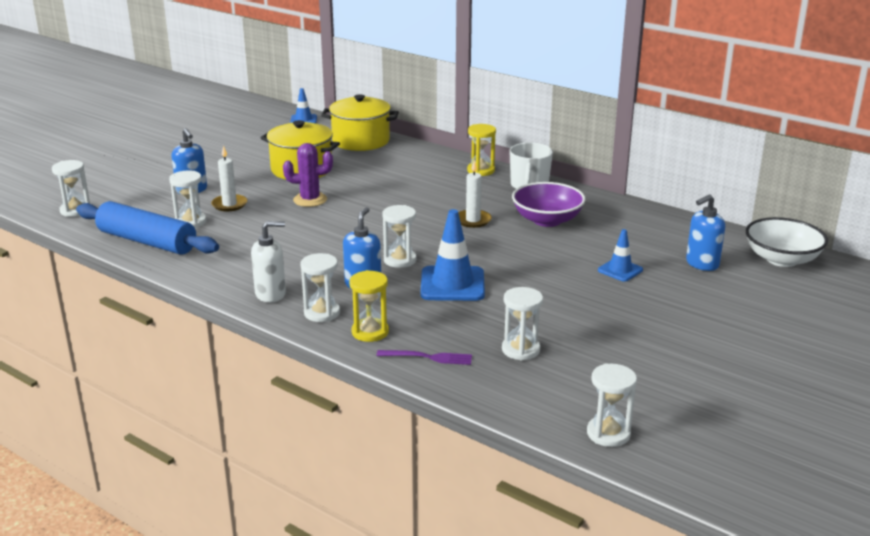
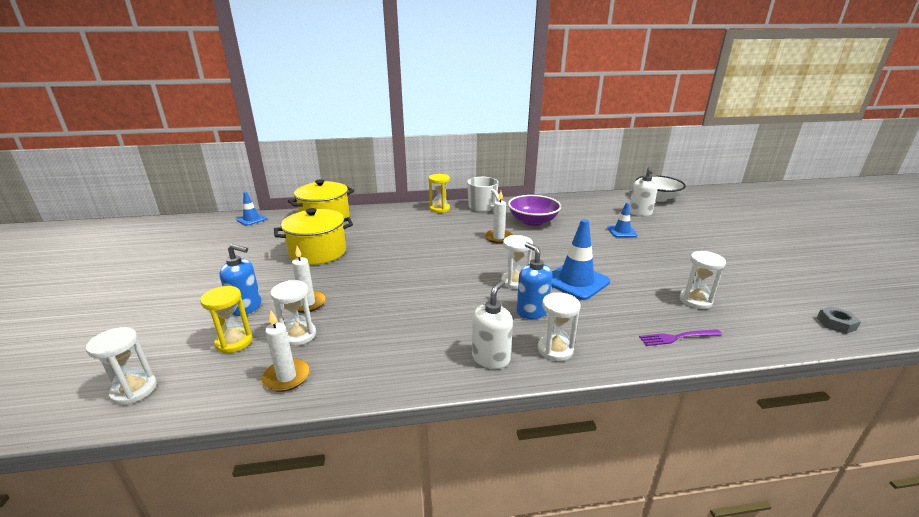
camera: 45 degrees left, 0 degrees up
(147, 241) = (287, 377): blue rolling pin -> white candle
(310, 200) = (368, 270): purple cactus -> none
(370, 332) = (611, 343): yellow hourglass -> yellow hourglass (234, 342)
(429, 357) = (677, 337): purple fork -> purple fork turned 150 degrees counterclockwise
(608, 433) = (836, 323): white hourglass -> grey nut
(702, 264) = (640, 213): blue soap dispenser -> white soap dispenser

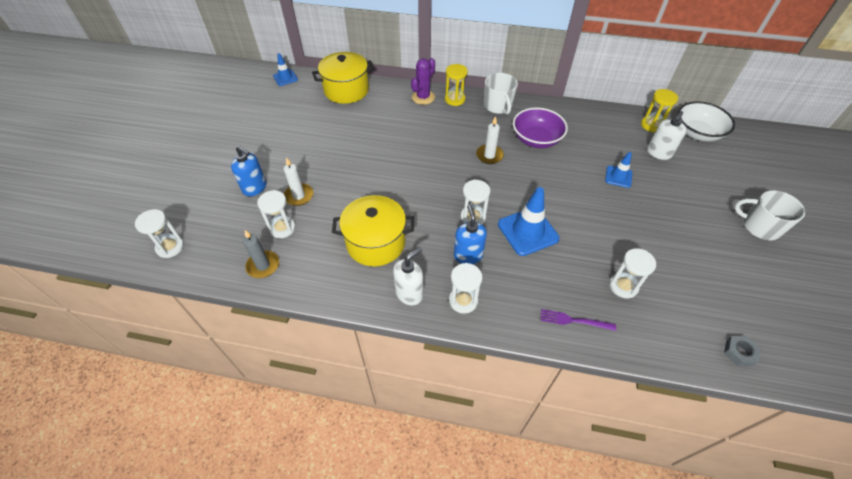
camera: 20 degrees right, 25 degrees up
(234, 342) = (238, 222): yellow hourglass -> yellow hourglass (651, 125)
(287, 377) = (263, 265): white candle -> grey candle
(318, 252) = (325, 136): yellow pot -> yellow pot (376, 243)
(408, 212) = (423, 97): none -> purple cactus
(757, 240) = (760, 227): none -> white mug

